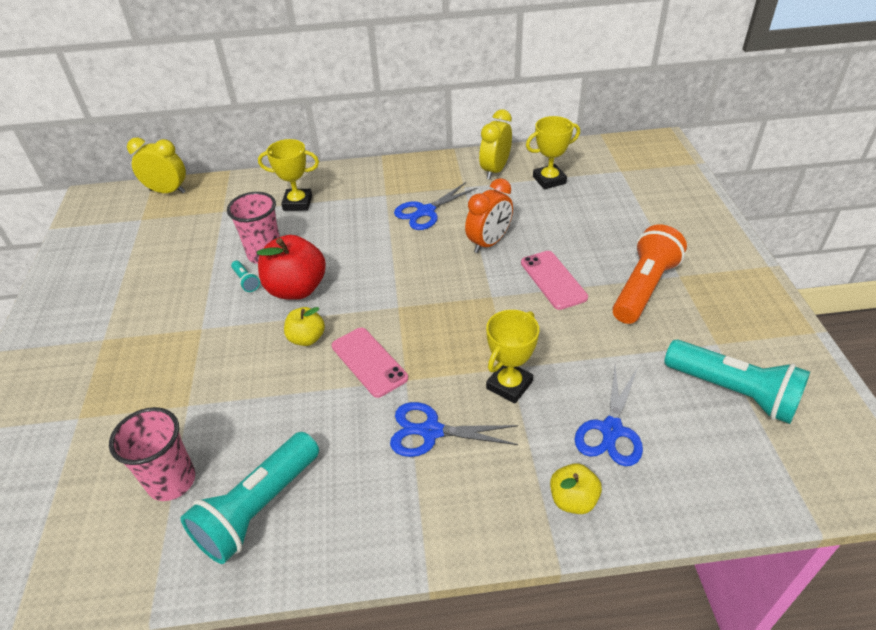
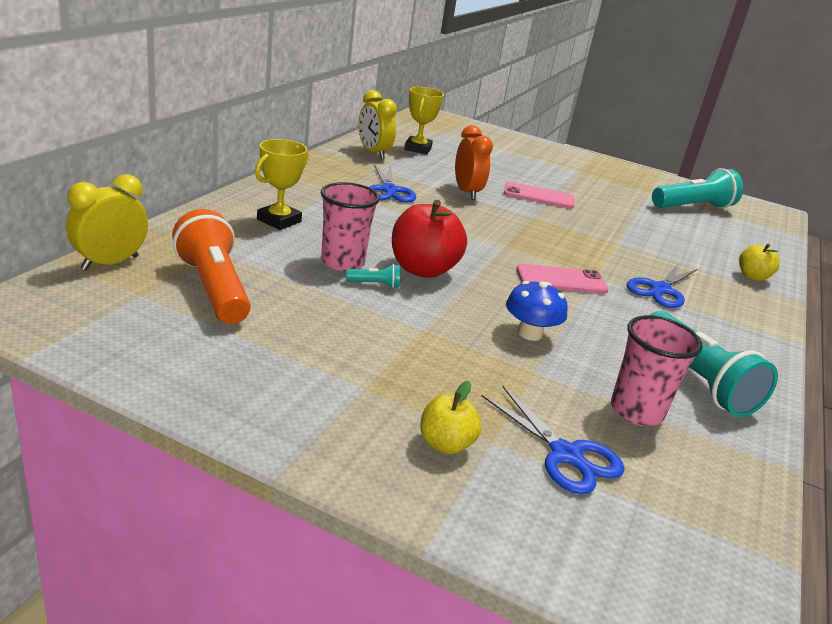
camera: 65 degrees left, 15 degrees down
(246, 380) = (530, 333): none -> blue mushroom
(307, 338) = (502, 290): yellow apple -> yellow apple (445, 444)
(509, 385) = (635, 250): yellow trophy -> none
(611, 430) = (701, 244): blue scissors -> blue scissors (566, 454)
(644, 288) = (578, 182): orange flashlight -> orange flashlight (214, 288)

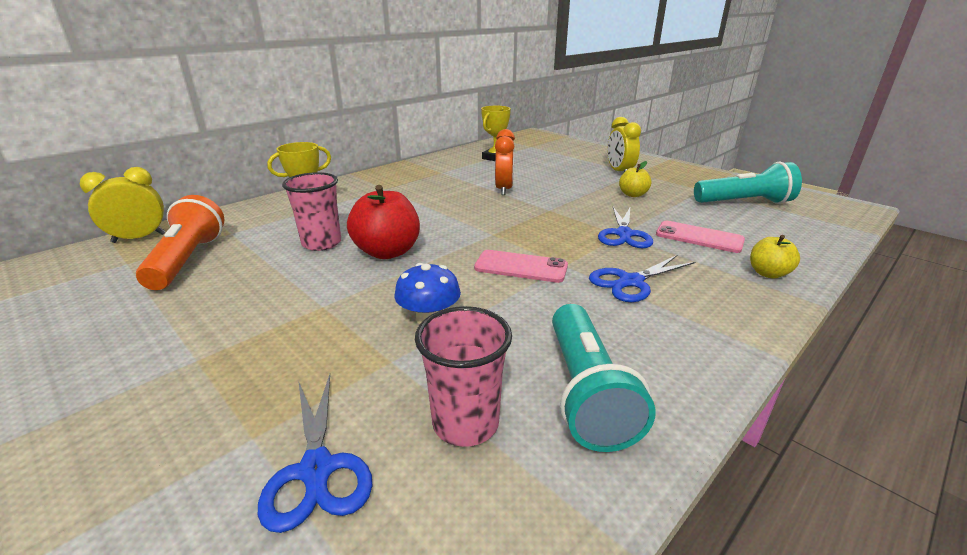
camera: 25 degrees right, 0 degrees up
(373, 153) = (451, 161): yellow clock -> yellow clock (619, 172)
(375, 284) = (327, 263): turquoise flashlight -> none
(389, 190) = (432, 188): blue scissors -> blue scissors (624, 234)
(445, 444) = (198, 433): yellow apple -> yellow apple (632, 194)
(538, 196) = (573, 192): pink phone -> pink phone (699, 237)

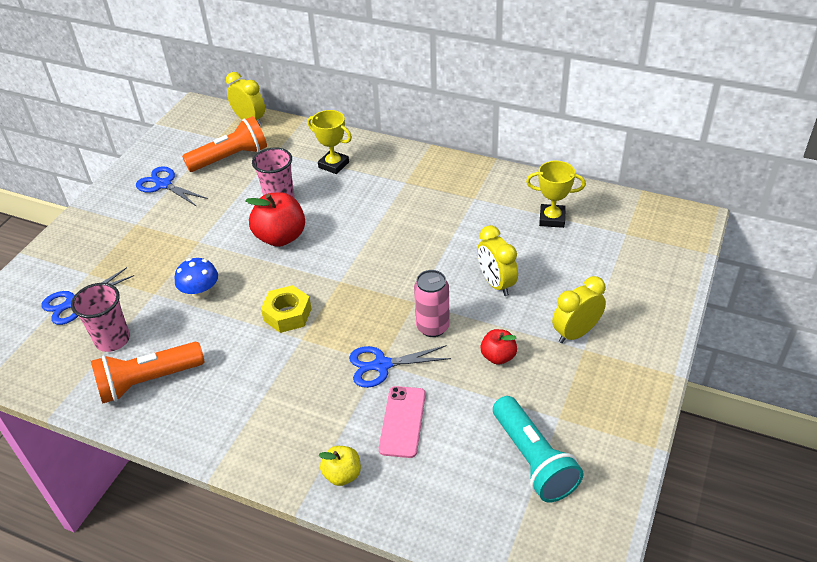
camera: 70 degrees right, 15 degrees up
(504, 189) = (451, 256): orange clock -> none
(521, 267) = (287, 314): pink phone -> yellow nut
(550, 182) = (496, 283): none -> yellow clock
(586, 209) = (432, 327): none -> pink can
(586, 392) = (148, 381): turquoise flashlight -> orange flashlight
(631, 282) = (289, 383): blue scissors -> blue scissors (163, 185)
(632, 194) = (498, 356): yellow apple -> red apple

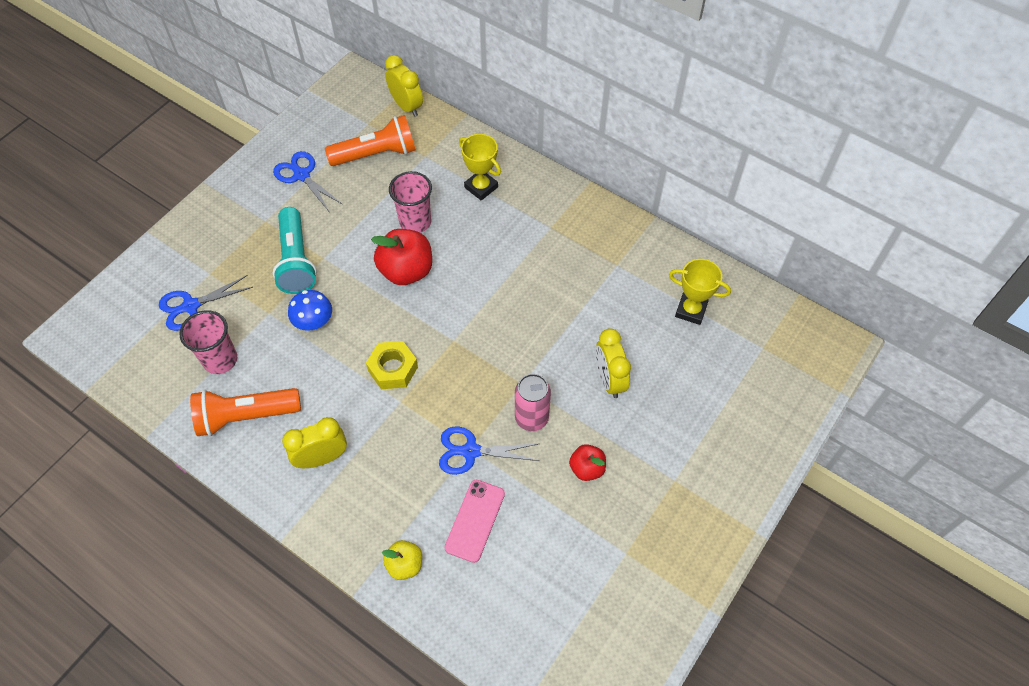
camera: 10 degrees right, 15 degrees up
(533, 460) = (587, 593): turquoise flashlight -> turquoise flashlight (296, 261)
(576, 333) = (672, 459): yellow clock -> yellow clock (322, 458)

